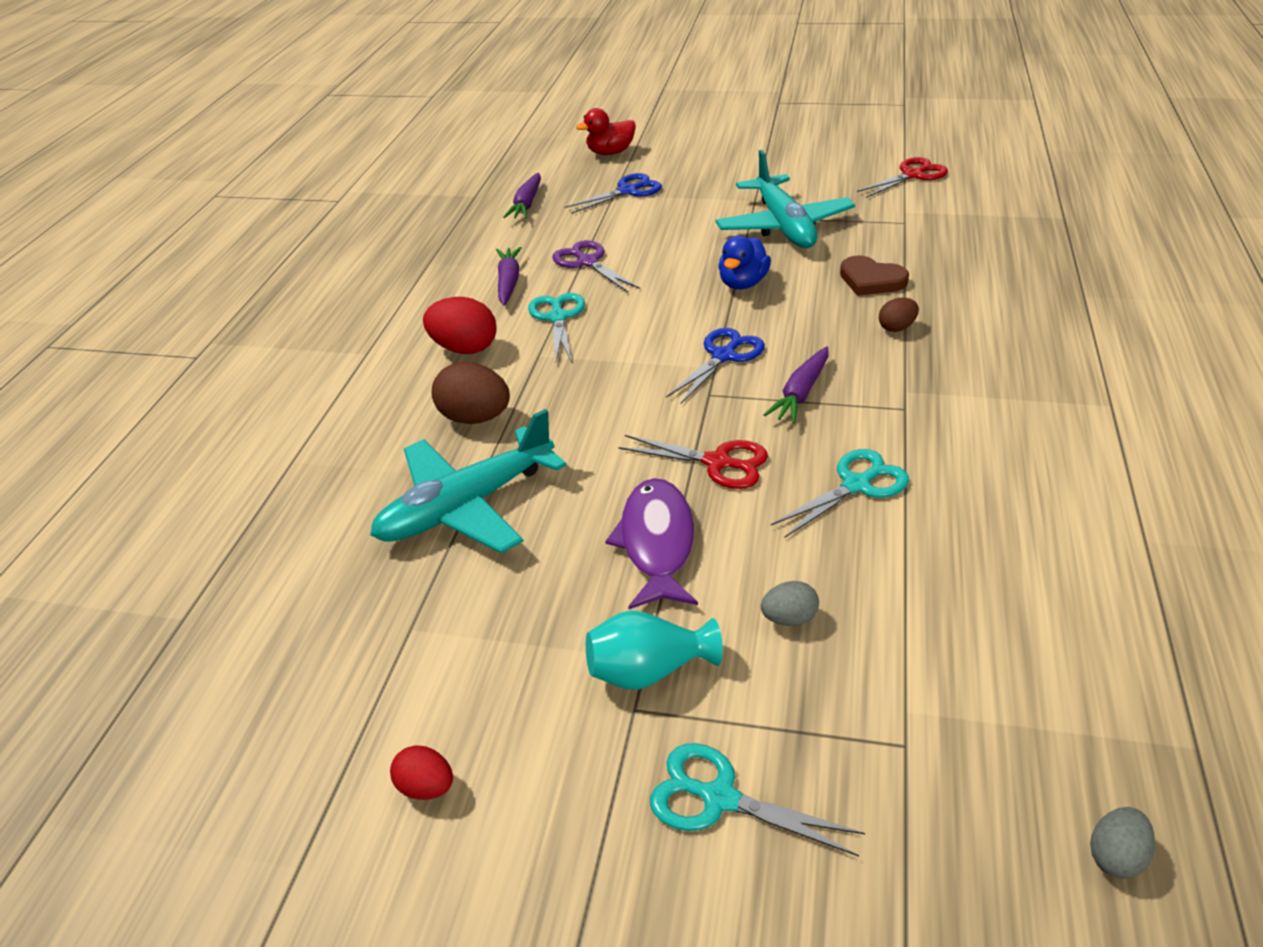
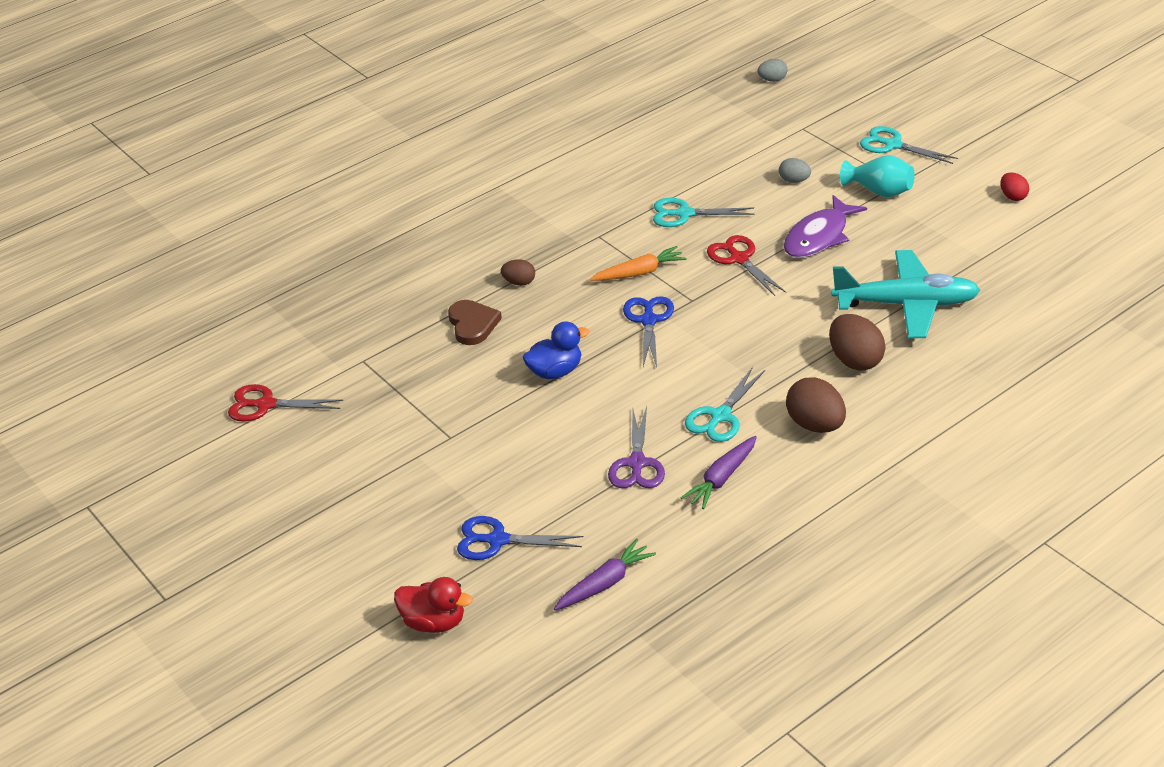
camera: 140 degrees left, 0 degrees up
(465, 348) = (815, 425): red egg -> brown egg
(719, 798) = (893, 145): turquoise scissors -> turquoise scissors turned 150 degrees clockwise
(724, 356) = (648, 320): blue scissors -> blue scissors turned 105 degrees clockwise
(784, 226) = (444, 410): turquoise plane -> none
(801, 393) = (639, 273): purple carrot -> orange carrot

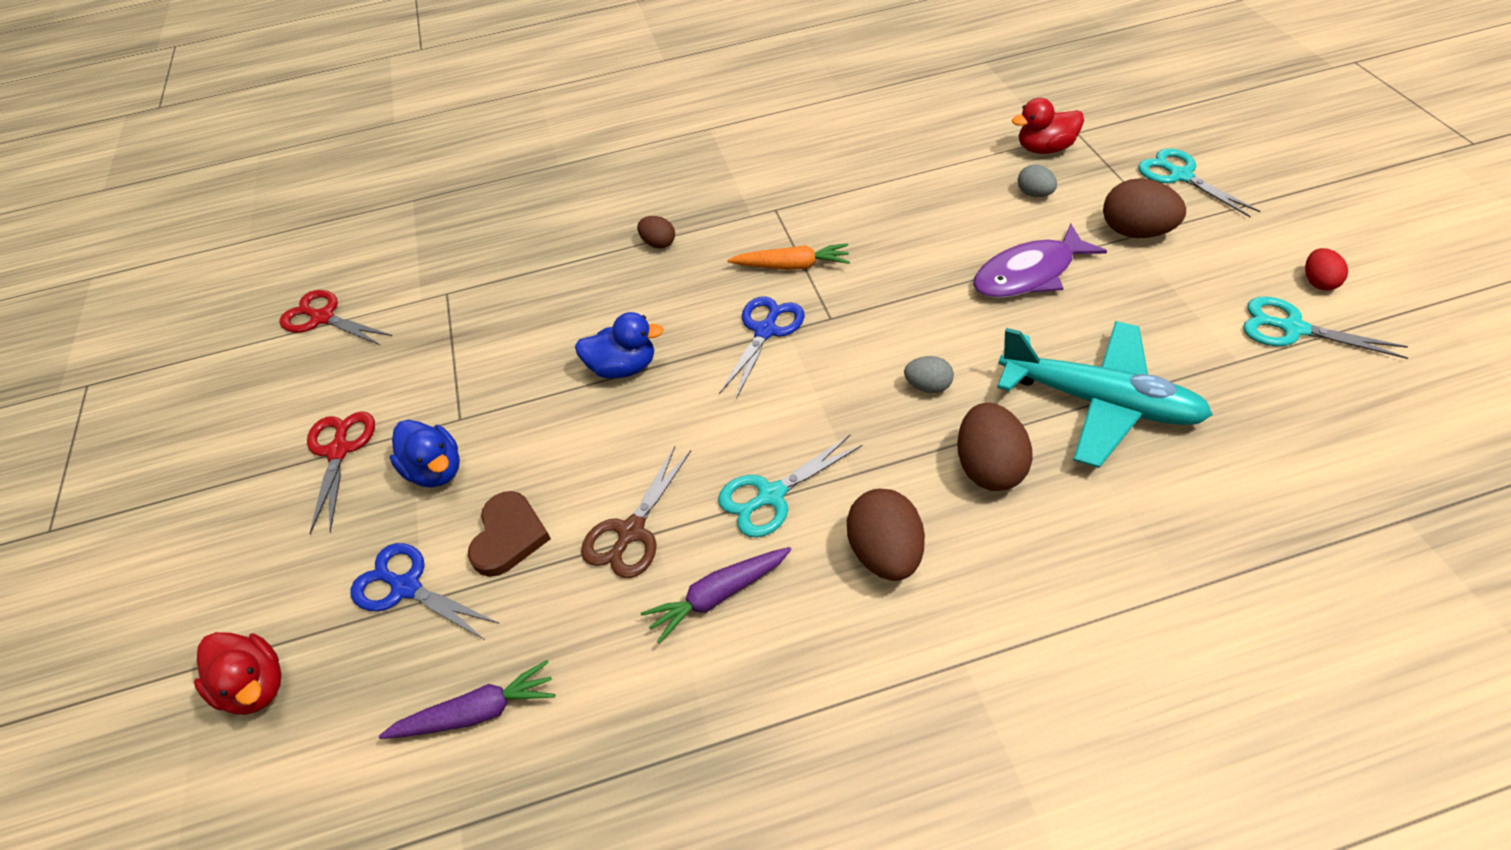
camera: 25 degrees right, 10 degrees up
(459, 472) = (436, 470): none -> blue duck
(472, 324) = (579, 281): brown heart -> brown heart (509, 536)
(637, 463) = (631, 532): purple scissors -> brown scissors
(684, 214) = (884, 205): turquoise scissors -> turquoise scissors (1292, 329)
(739, 259) = (916, 278): red scissors -> red scissors (339, 451)
(772, 80) = (1070, 70): grey egg -> grey egg (928, 386)
(784, 146) = (1044, 149): none -> red duck
(879, 191) = (1135, 232): turquoise vase -> brown egg

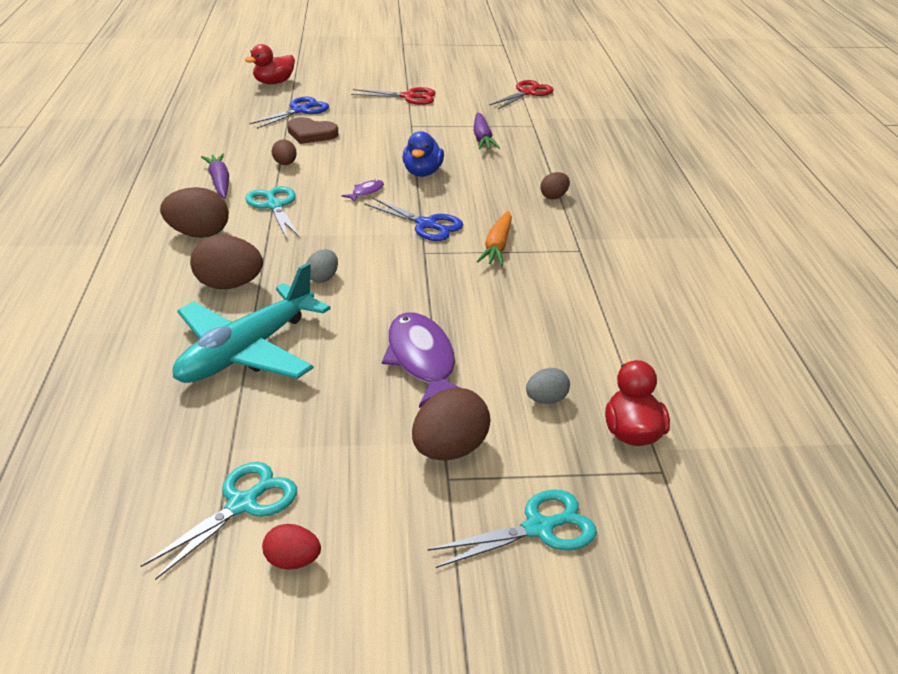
camera: 95 degrees right, 15 degrees down
(436, 470) = (374, 118): blue duck -> none
(477, 712) = (213, 123): purple carrot -> purple carrot (482, 138)
(631, 532) = (285, 164): brown scissors -> brown egg
(698, 409) = (366, 192): none -> purple fish

